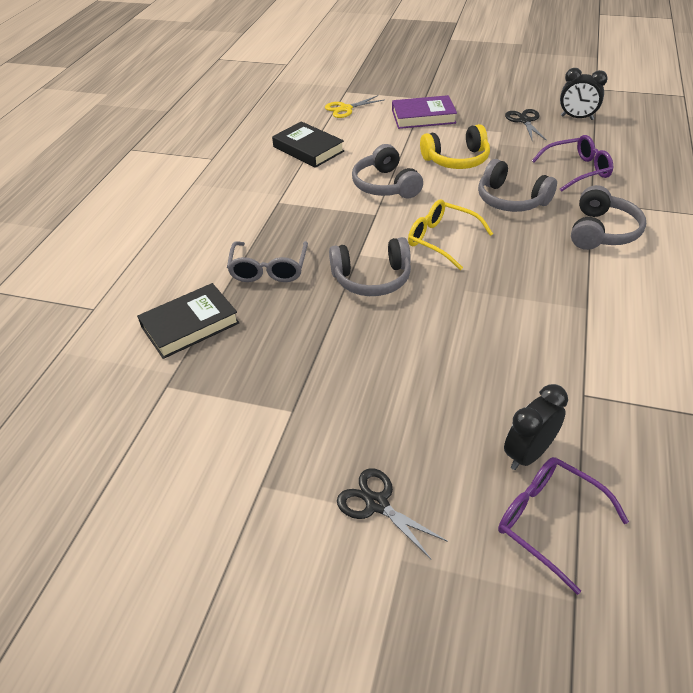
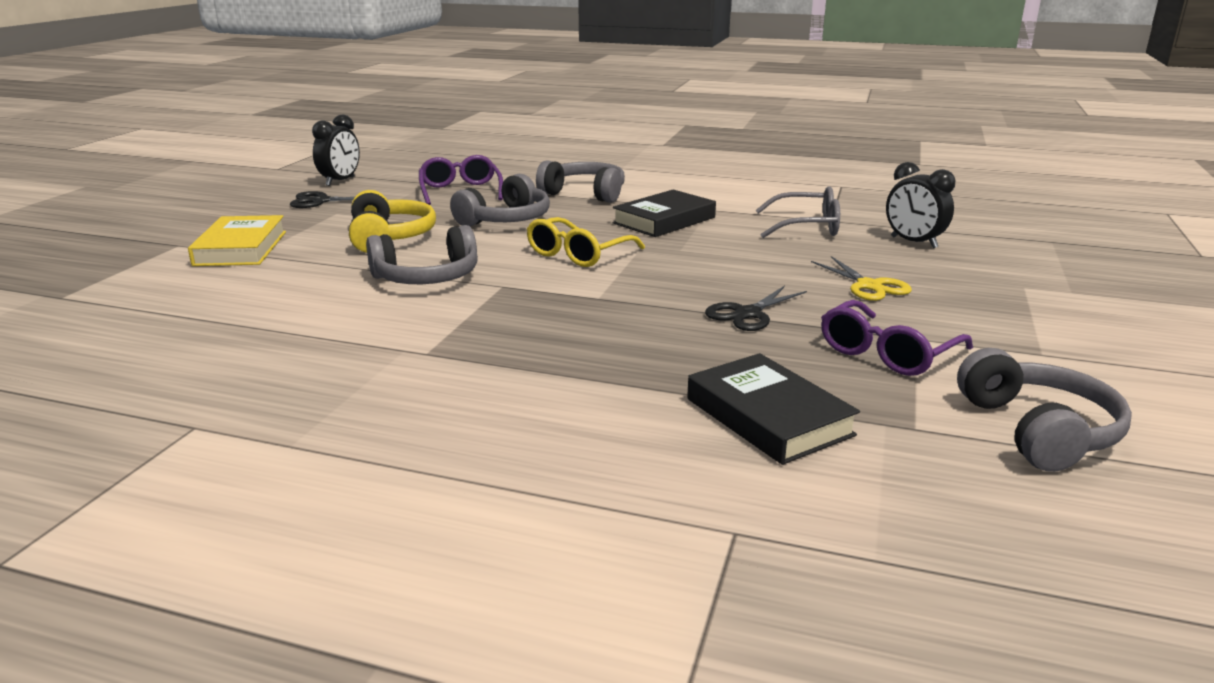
camera: 90 degrees left, 20 degrees down
(269, 269) = (624, 357): grey glasses -> grey glasses (806, 227)
(308, 149) = (258, 329): black book -> black book (664, 220)
(345, 109) = (135, 298): yellow scissors -> yellow scissors (869, 286)
(372, 279) = (655, 292): grey headphones -> grey headphones (1038, 431)
(377, 504) = (1018, 299): black scissors -> black scissors (747, 314)
(423, 117) = (240, 248): purple book -> yellow book
(548, 521) = (983, 242): purple glasses -> purple glasses (887, 353)

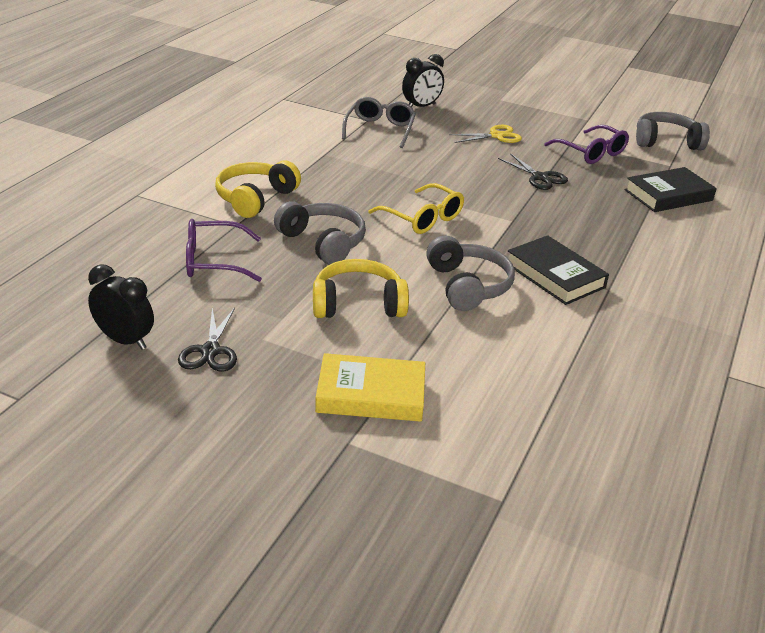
camera: 85 degrees left, 10 degrees up
(585, 193) = (255, 198): grey headphones -> yellow headphones
(664, 220) = (348, 175): black book -> black book (555, 275)

